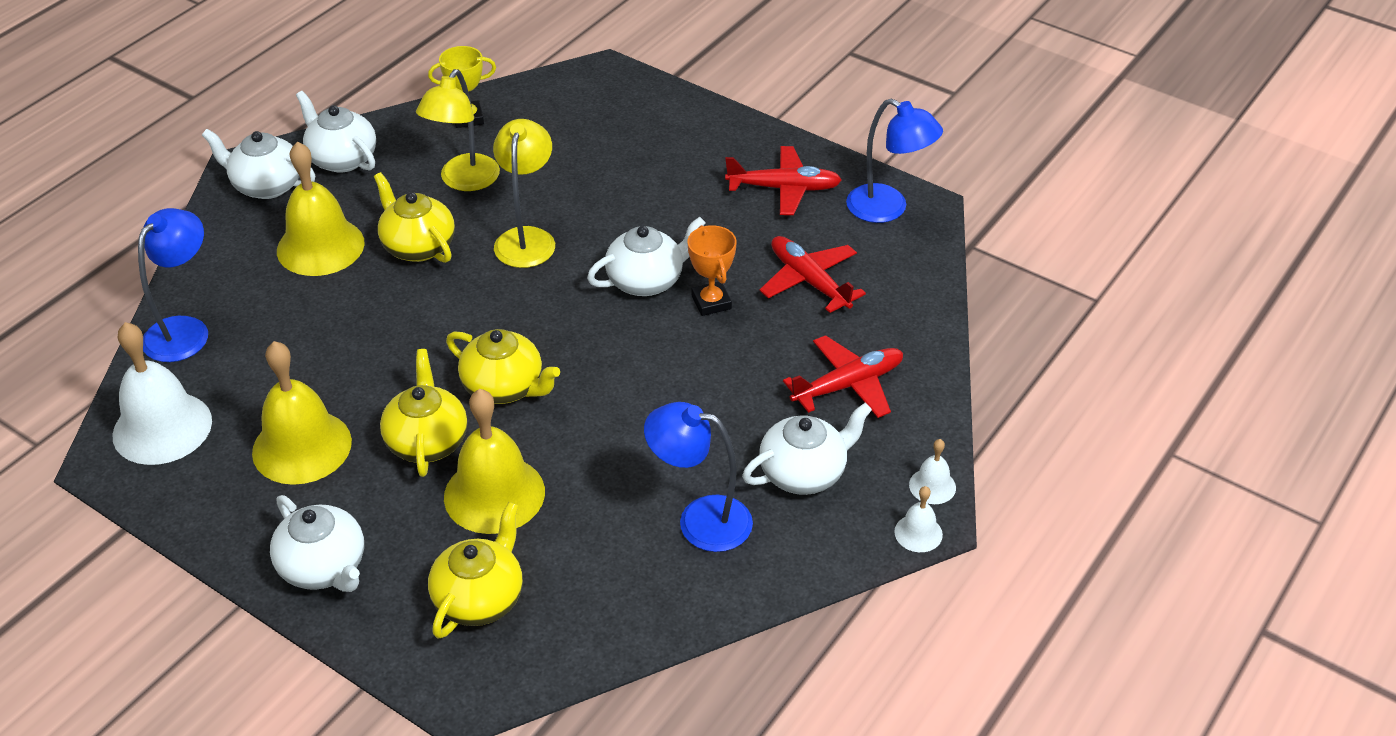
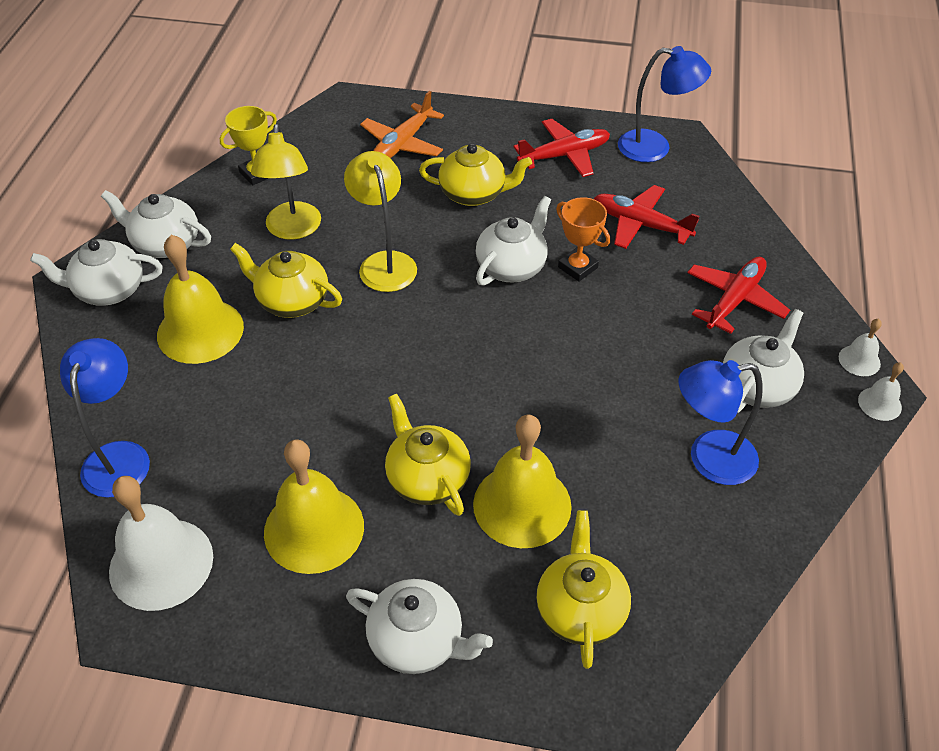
camera: 25 degrees left, 5 degrees up
(504, 387) = (460, 402): yellow teapot -> yellow teapot (474, 194)
(627, 129) = (402, 144): none -> orange plane

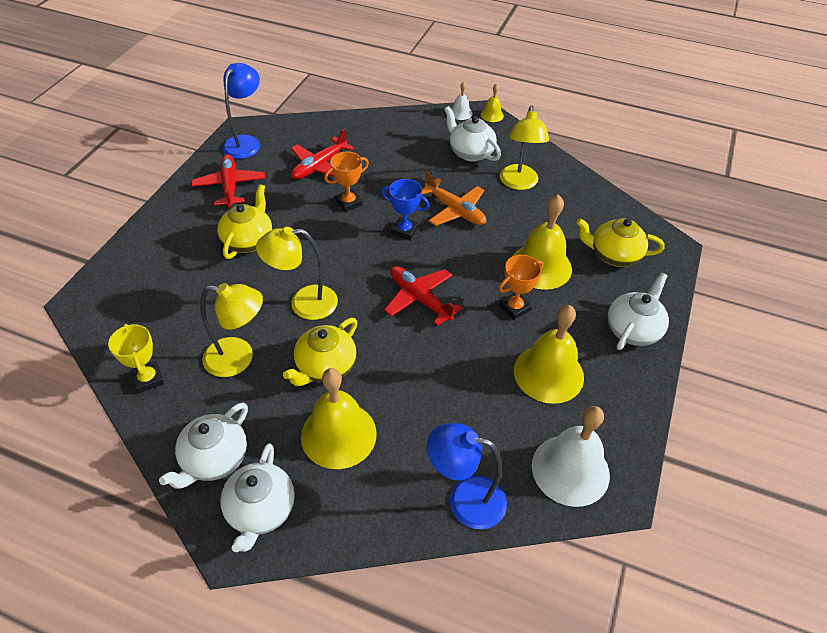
camera: 80 degrees left, 0 degrees up
(402, 144) = (164, 273): orange plane -> orange plane (455, 210)
(427, 478) = (514, 308): yellow teapot -> orange trophy
(512, 266) = (335, 234): white teapot -> none
(543, 334) = (404, 230): none -> blue trophy
(709, 459) = (519, 183): blue lamp -> yellow lamp
(734, 300) = (401, 144): red plane -> red plane (419, 298)
(879, 403) = (492, 115): white bell -> yellow bell

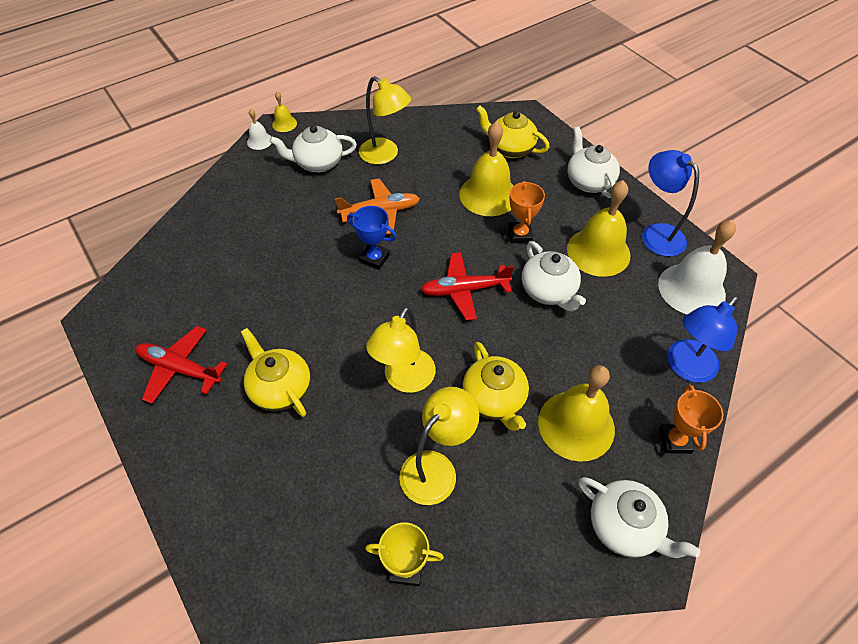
camera: 55 degrees left, 5 degrees up
(214, 459) = (547, 544): white teapot -> white teapot (548, 291)
(246, 142) = (123, 323): blue lamp -> blue lamp (656, 234)
(319, 166) = (226, 278): red plane -> none
(349, 203) = (301, 280): orange trophy -> orange trophy (675, 440)
(404, 230) = (374, 258): blue trophy -> blue trophy turned 60 degrees clockwise
(613, 255) = (510, 148): yellow teapot -> yellow teapot turned 75 degrees clockwise

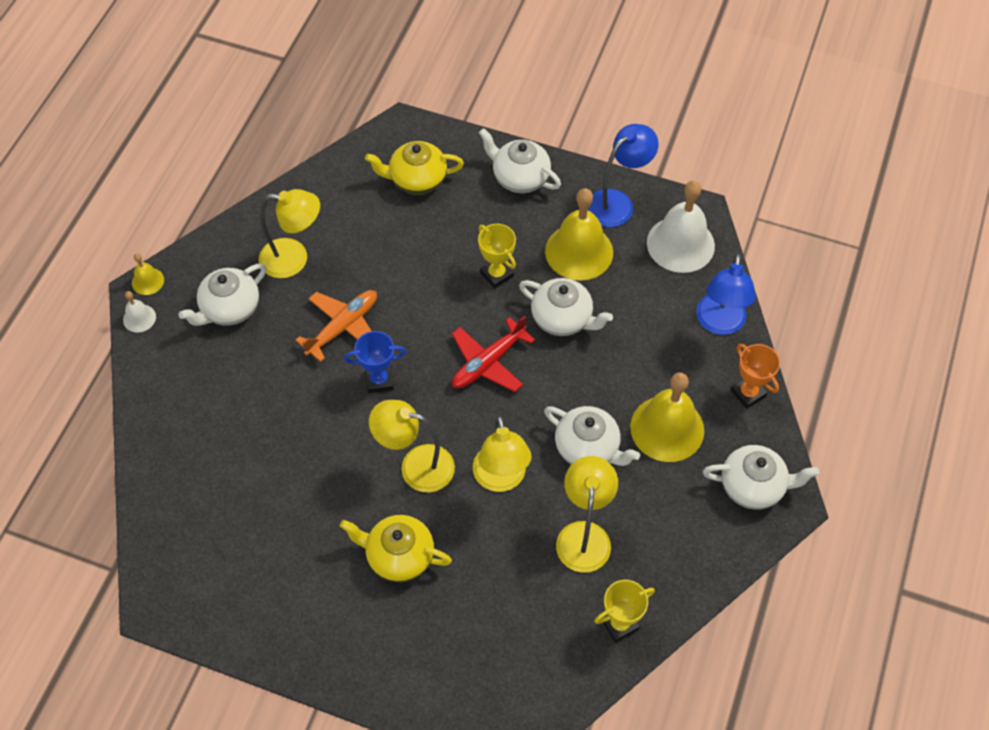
camera: 35 degrees left, 5 degrees up
(180, 368) = (289, 599): red plane -> none
(349, 331) = (416, 466): none -> yellow lamp
(488, 195) = (435, 247): yellow bell -> none
(494, 399) = (588, 448): yellow teapot -> white teapot
(520, 235) = (497, 274): orange trophy -> yellow trophy
(656, 234) = (617, 202): blue lamp -> blue lamp turned 120 degrees clockwise

